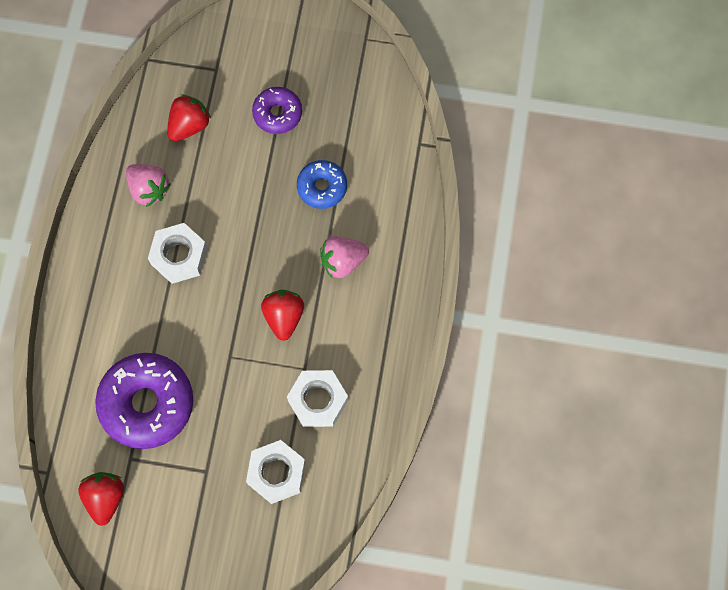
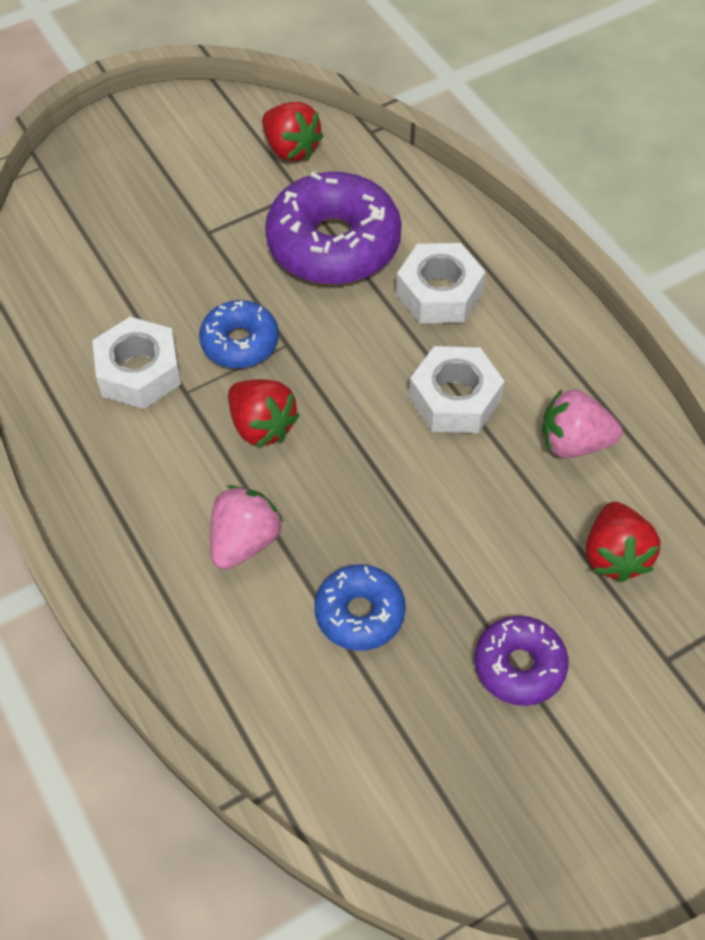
camera: 140 degrees right, 15 degrees down
(252, 377) = (240, 342): none -> blue donut
(276, 473) = (126, 278): white nut -> white nut (439, 293)

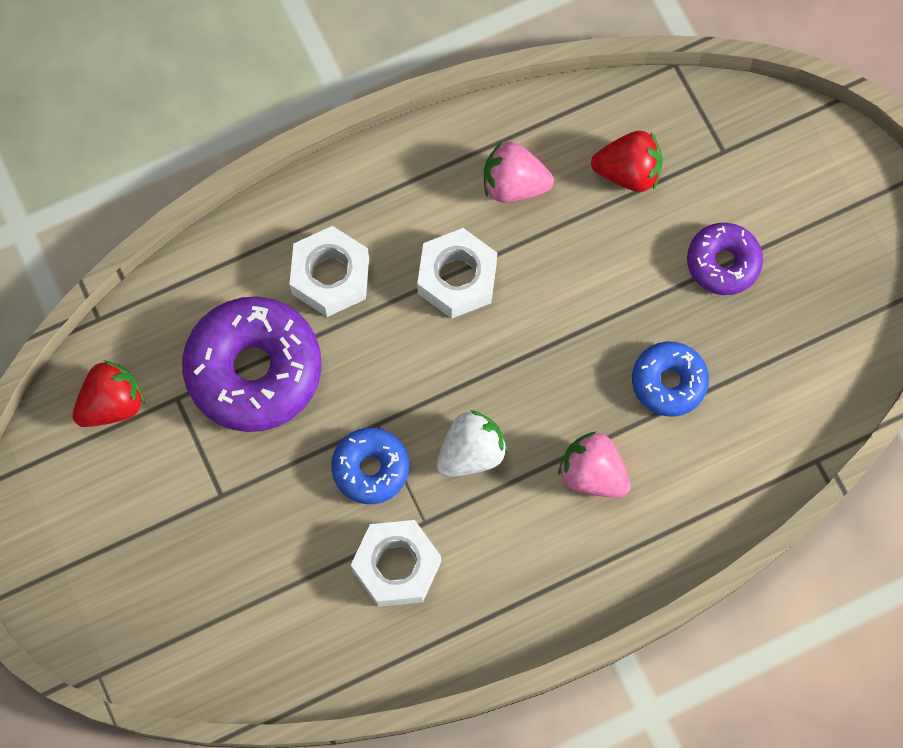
camera: 85 degrees left, 15 degrees up
(262, 426) = (471, 452): red strawberry -> white strawberry
(573, 442) = (514, 184): pink strawberry -> pink strawberry turned 90 degrees clockwise

